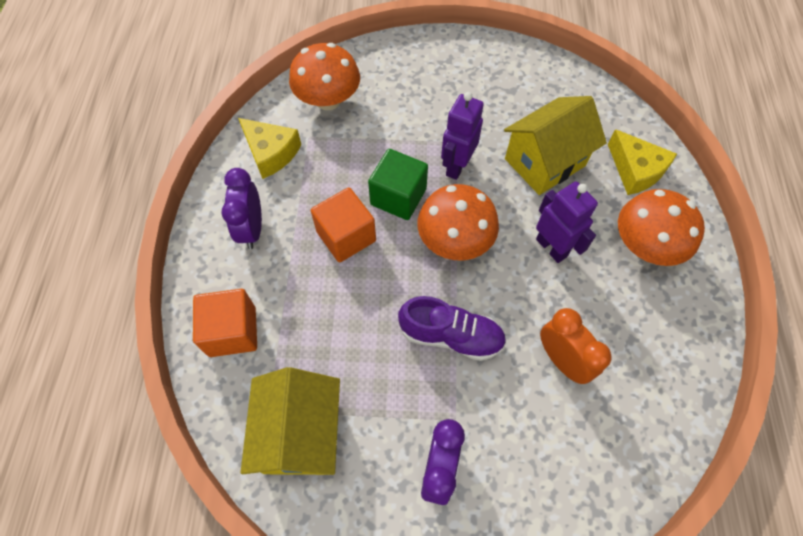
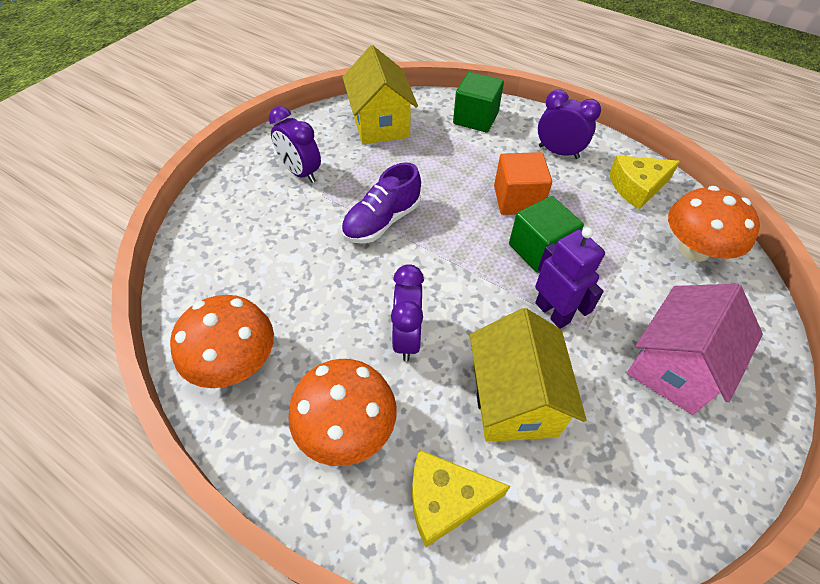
camera: 120 degrees right, 10 degrees down
(232, 331) = (475, 118): orange cube -> green cube
(300, 433) = (380, 124): yellow house -> yellow house turned 45 degrees clockwise
(450, 89) = (674, 366): none -> pink house
(455, 240) = (466, 267): orange mushroom -> orange mushroom (235, 362)
(551, 247) = (407, 337): purple robot -> purple clock
(562, 360) = (303, 278): orange clock -> none

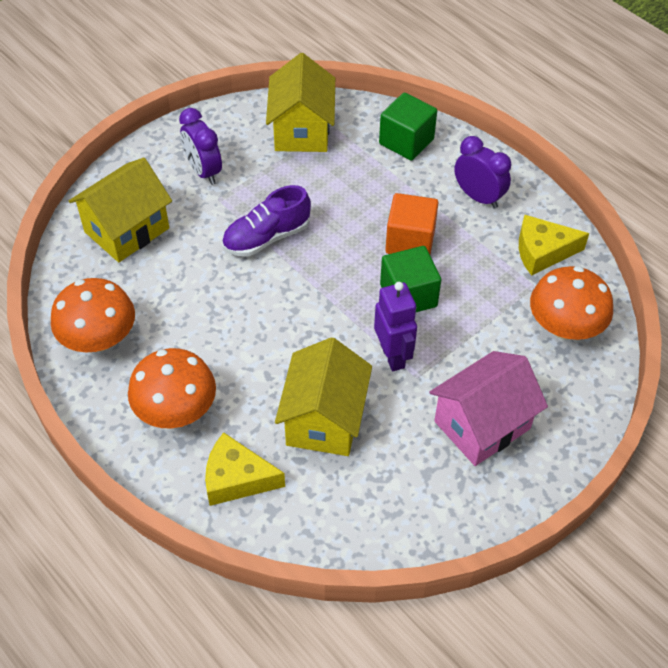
camera: 15 degrees right, 0 degrees up
(238, 240) = (127, 230): none -> yellow house
(407, 337) = (251, 349): purple clock -> none

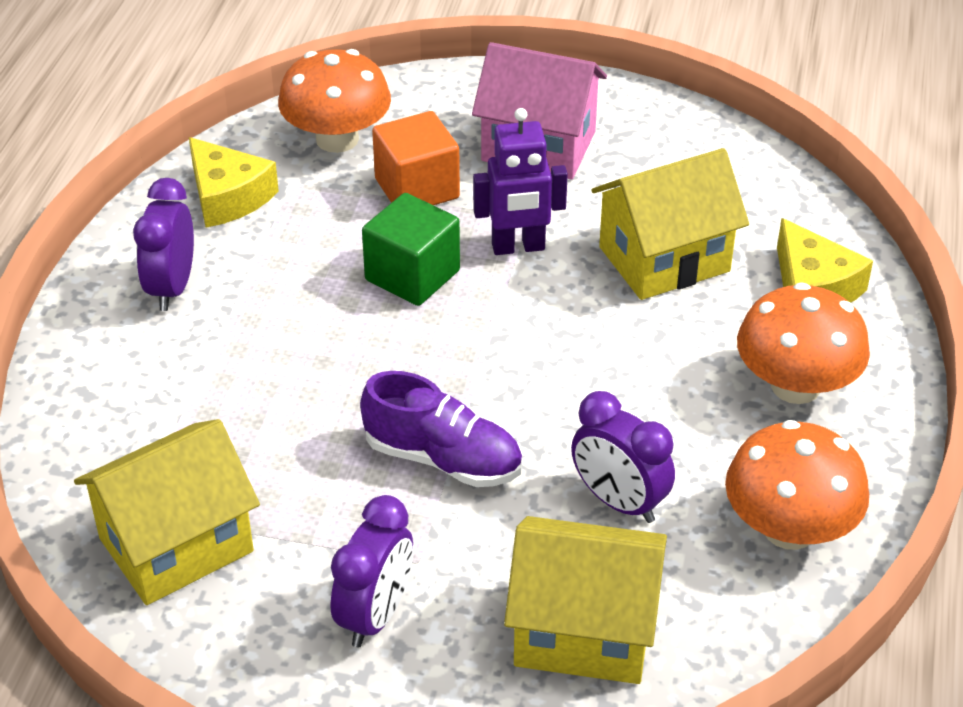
camera: 125 degrees left, 10 degrees down
(179, 285) = (619, 502): none -> purple clock
(393, 356) = (518, 247): purple robot -> purple robot turned 135 degrees counterclockwise
(406, 141) = (108, 409): green cube -> none
(410, 241) = (315, 315): orange cube -> orange cube (417, 188)

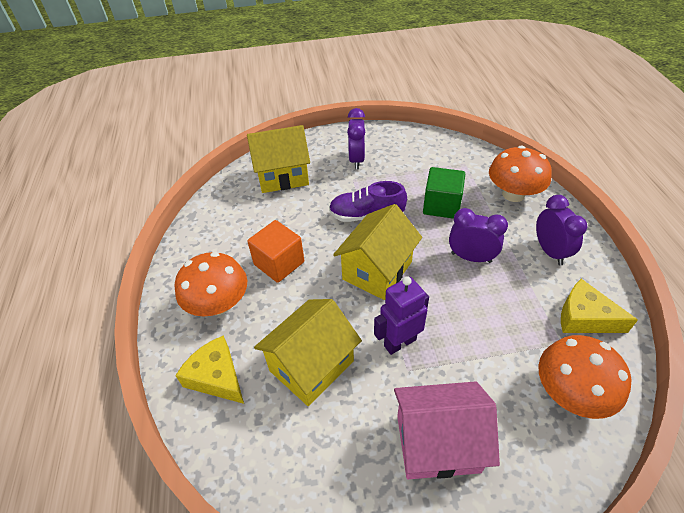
camera: 160 degrees right, 5 degrees up
(176, 545) = (440, 158): yellow house -> yellow house (377, 270)
(412, 275) = (443, 301): green cube -> green cube (441, 205)
(417, 188) = (487, 367): orange cube -> orange cube (279, 263)
(619, 502) = (286, 222): purple clock -> purple clock (471, 257)
(789, 528) = (212, 234): orange mushroom -> orange mushroom (513, 194)

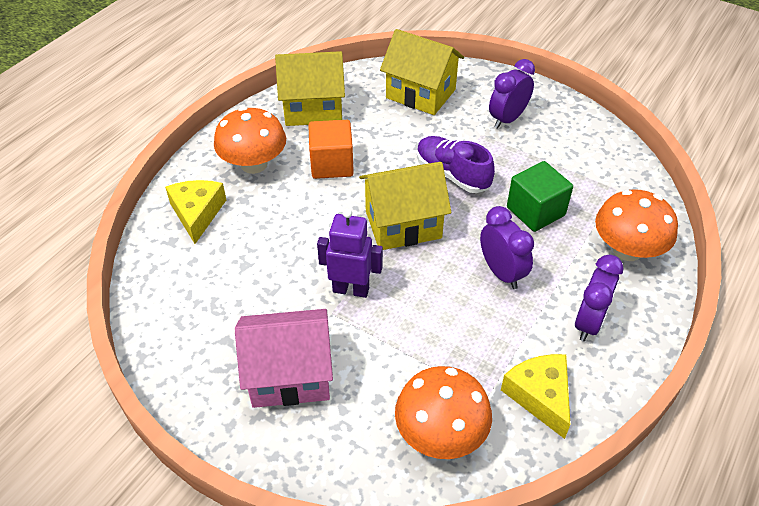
camera: 40 degrees right, 0 degrees up
(311, 366) = (267, 255): yellow house -> yellow house (313, 109)
(437, 443) = (289, 375): pink house -> pink house turned 45 degrees counterclockwise

